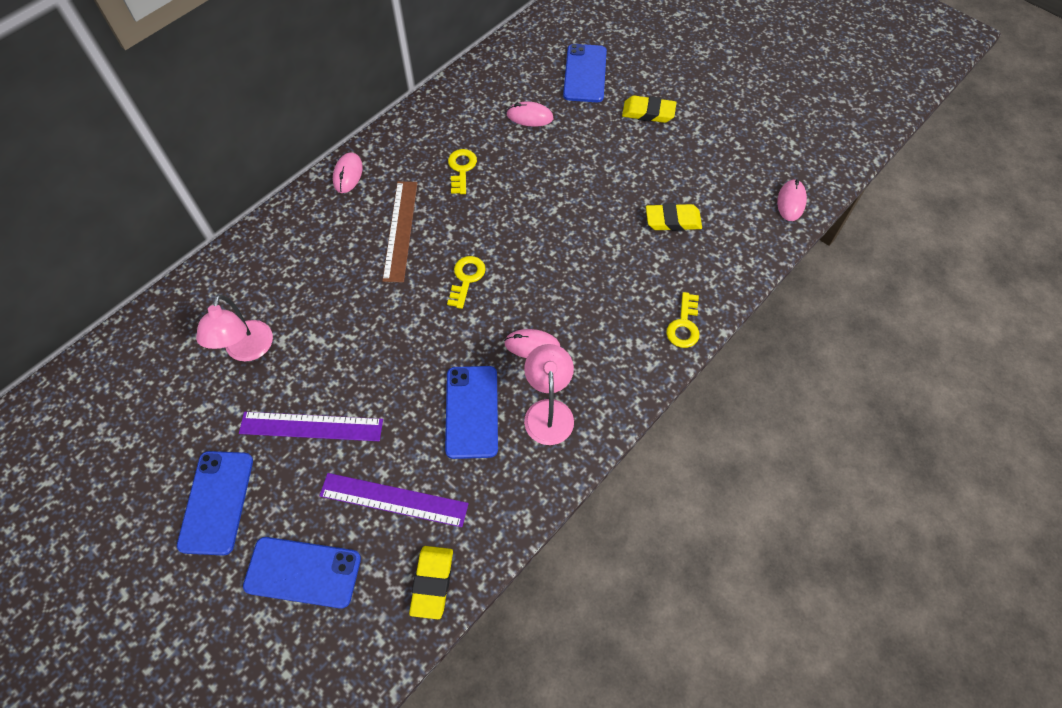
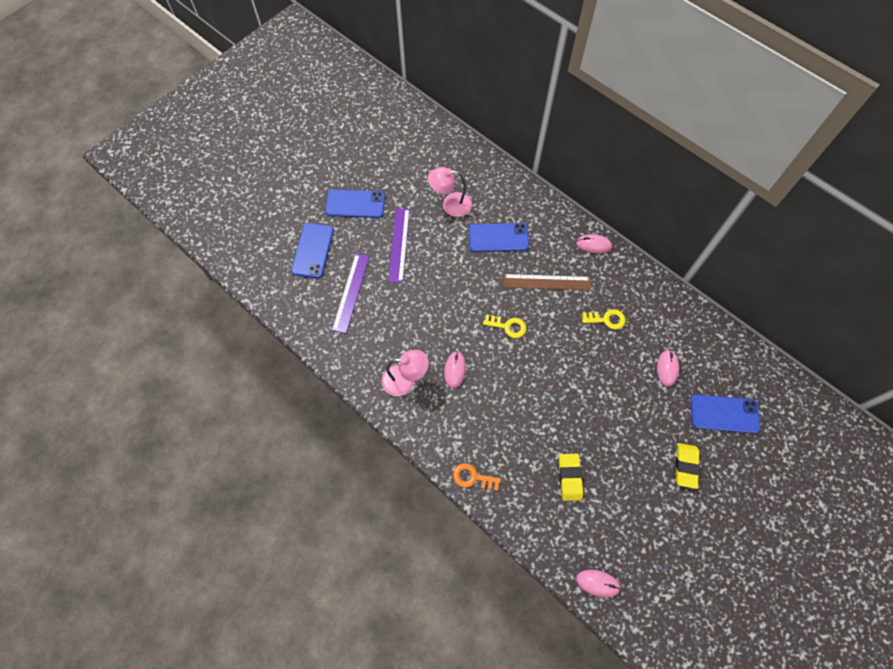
camera: 90 degrees right, 5 degrees up
(432, 582) = (301, 316): yellow eraser -> none
(472, 411) = (406, 333): blue phone -> blue phone (498, 238)
(684, 325) = (472, 477): yellow key -> orange key

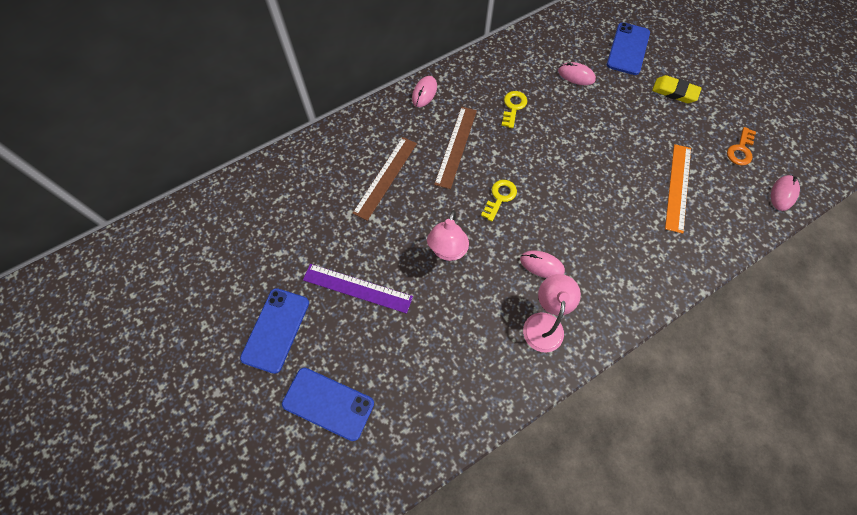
camera: 75 degrees left, 0 degrees up
(351, 292) = (408, 364): purple ruler -> none
(450, 204) = (322, 216): pink lamp -> pink lamp (447, 251)
(472, 477) = (670, 278): orange key -> orange key (740, 150)
(498, 238) = (385, 177): blue phone -> brown ruler
(570, 477) = (678, 187): yellow eraser -> orange ruler

